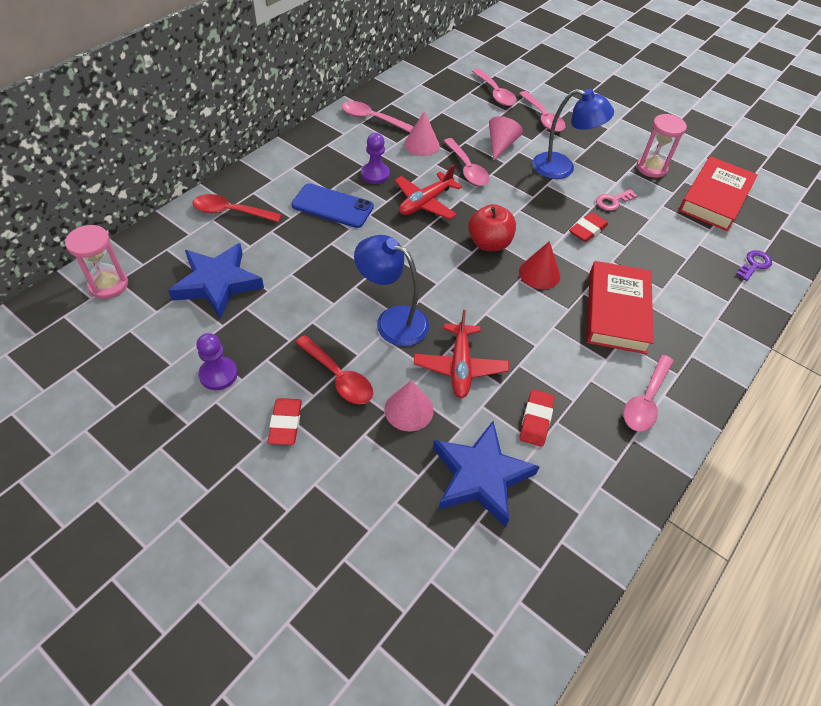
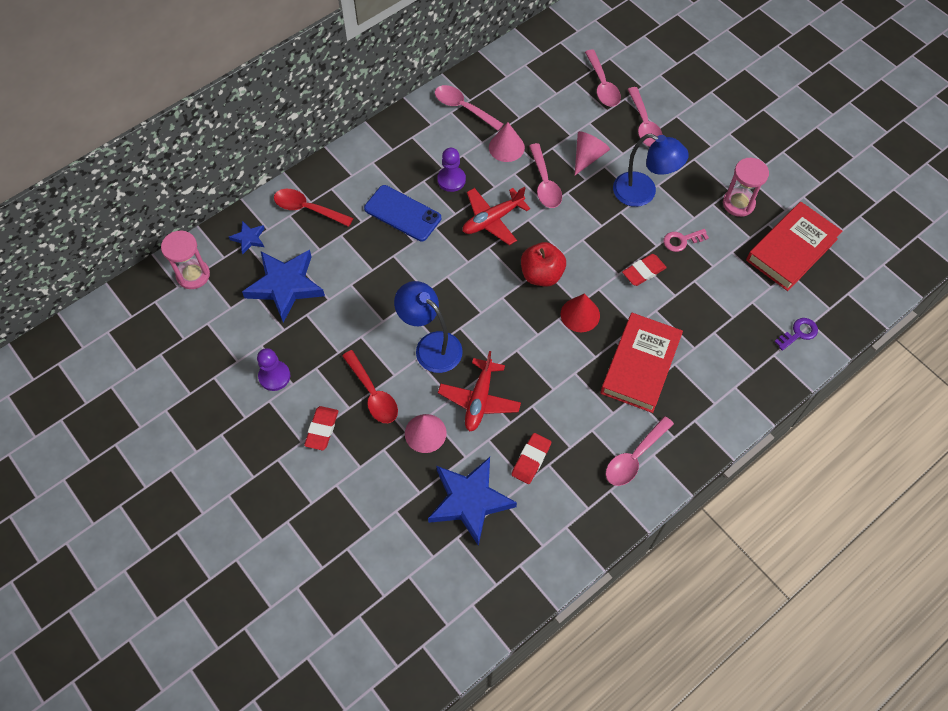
camera: 15 degrees right, 10 degrees up
(169, 244) = (249, 238): none -> blue star

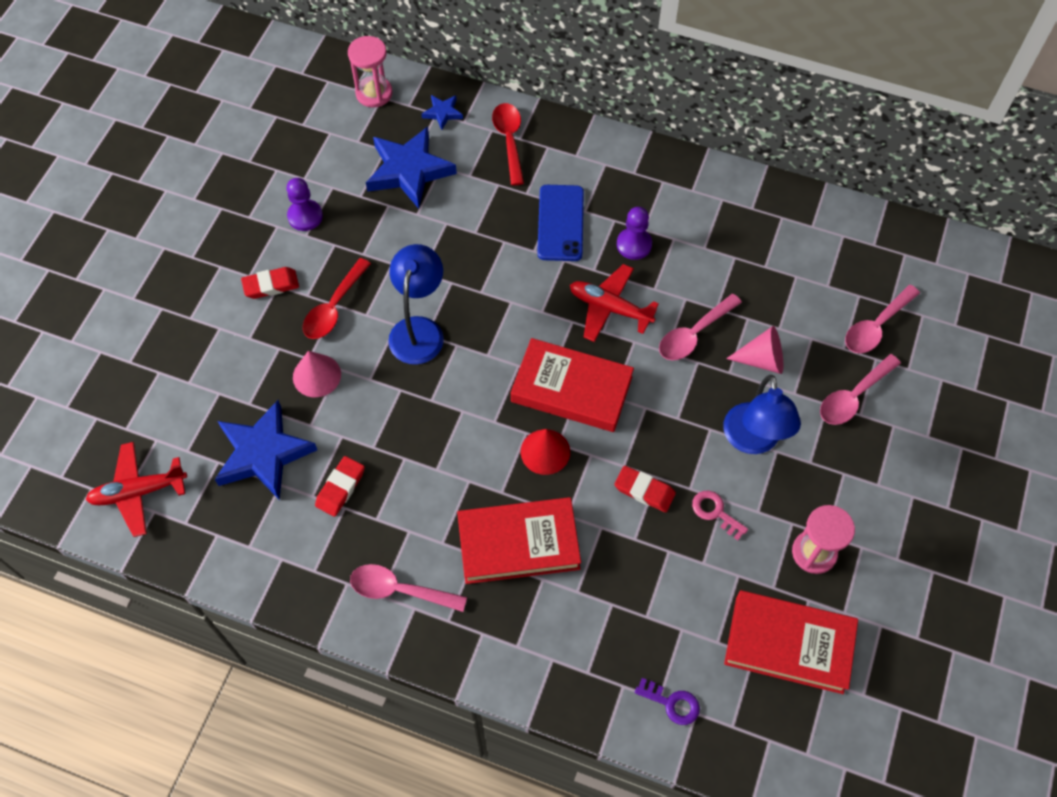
camera: 60 degrees right, 0 degrees up
(463, 108) = (736, 208): pink spoon -> none
(479, 399) = (382, 405): red plane -> red plane (138, 492)
(506, 147) = (715, 274): pink cone -> none
(531, 460) = (340, 488): red eraser -> red eraser turned 60 degrees counterclockwise
(541, 275) = (571, 389): red apple -> red book

